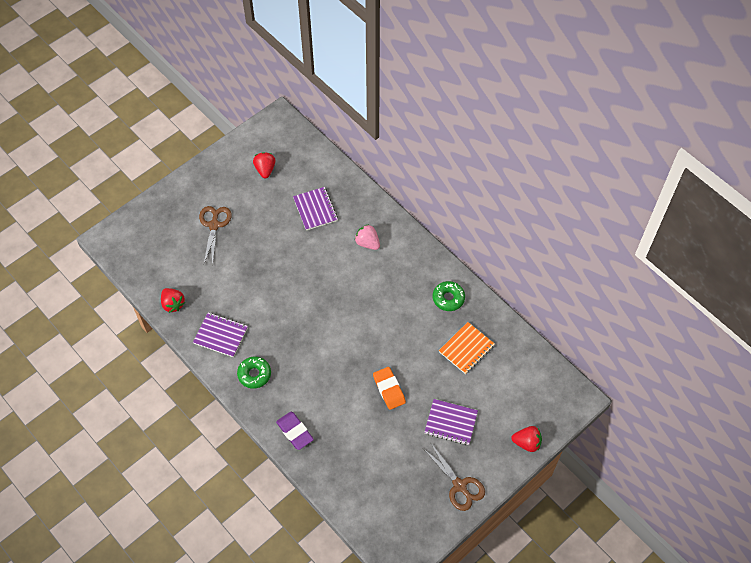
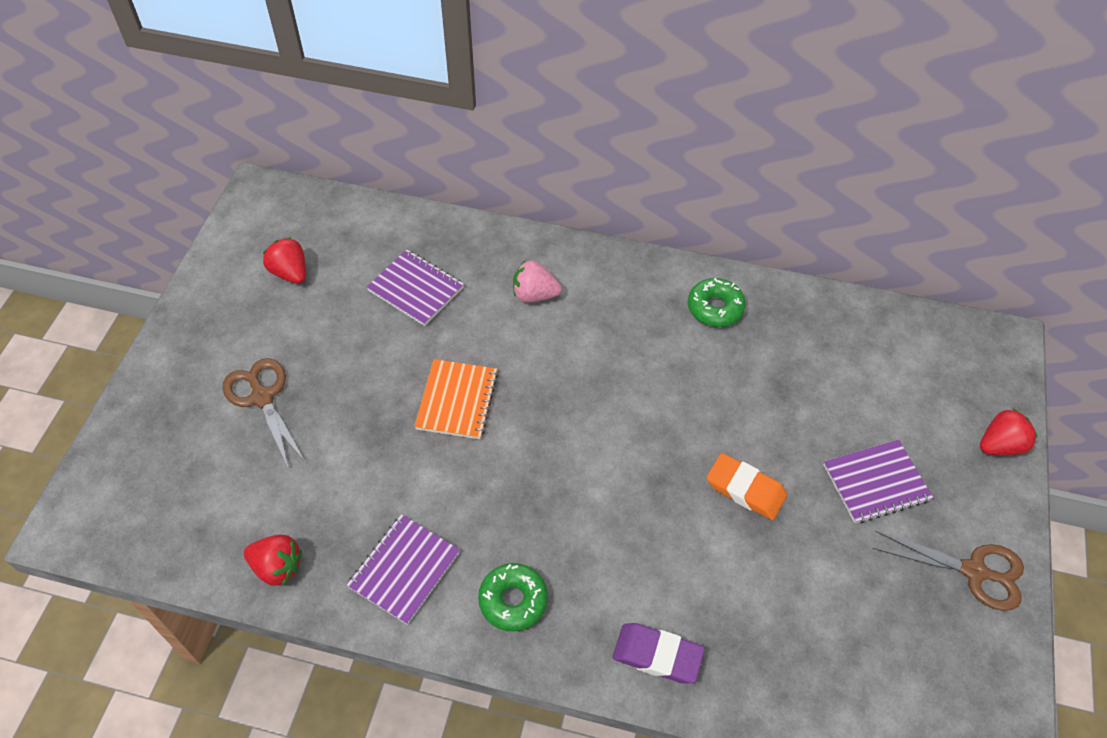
camera: 35 degrees left, 5 degrees down
(221, 335) = (404, 570): purple notebook -> purple notebook turned 45 degrees counterclockwise
(466, 349) = (801, 363): orange notebook -> orange notebook (457, 400)

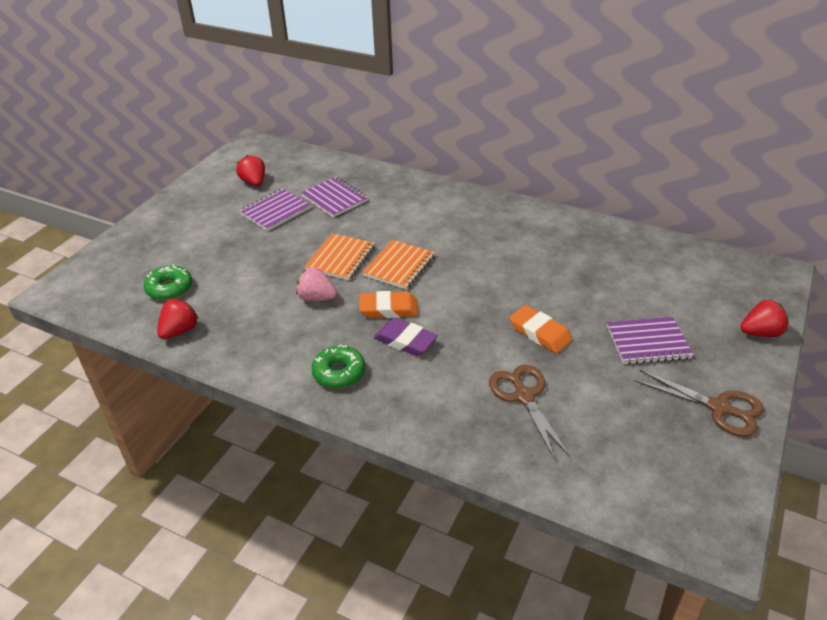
camera: 15 degrees right, 15 degrees down
(262, 397) = (209, 242): brown scissors -> brown scissors (524, 396)
(277, 567) = (180, 331): red strawberry -> red strawberry turned 90 degrees counterclockwise
(404, 570) = (267, 344): purple notebook -> purple notebook (275, 211)
(534, 295) = (416, 209): pink strawberry -> pink strawberry (316, 298)
(539, 403) = (399, 266): none -> orange notebook
(546, 480) = (388, 309): none -> orange eraser
(657, 655) = (438, 421): purple eraser -> purple eraser (405, 341)
(715, 308) = (547, 229): green donut -> green donut (169, 288)

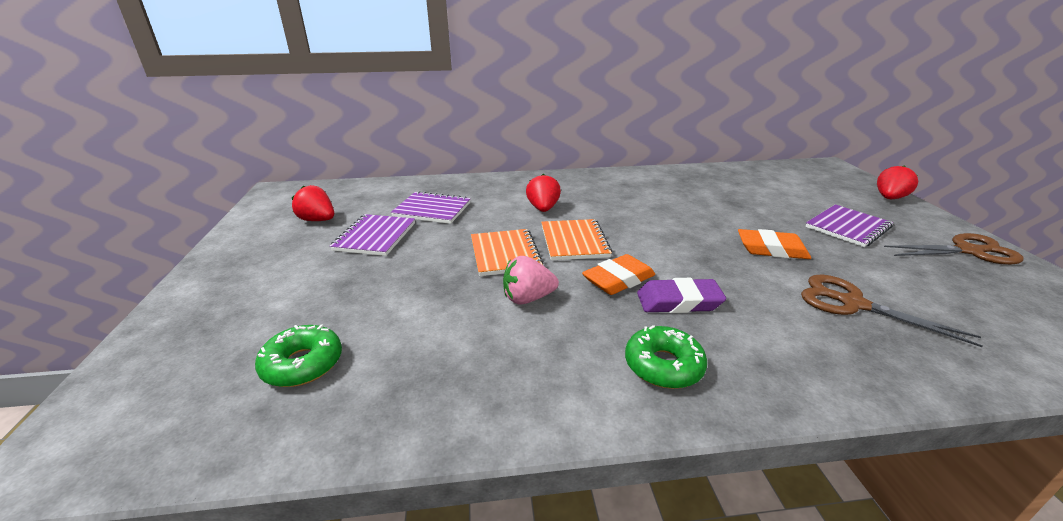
camera: 35 degrees left, 10 degrees down
(180, 331) = (378, 415): red strawberry -> red strawberry (543, 209)

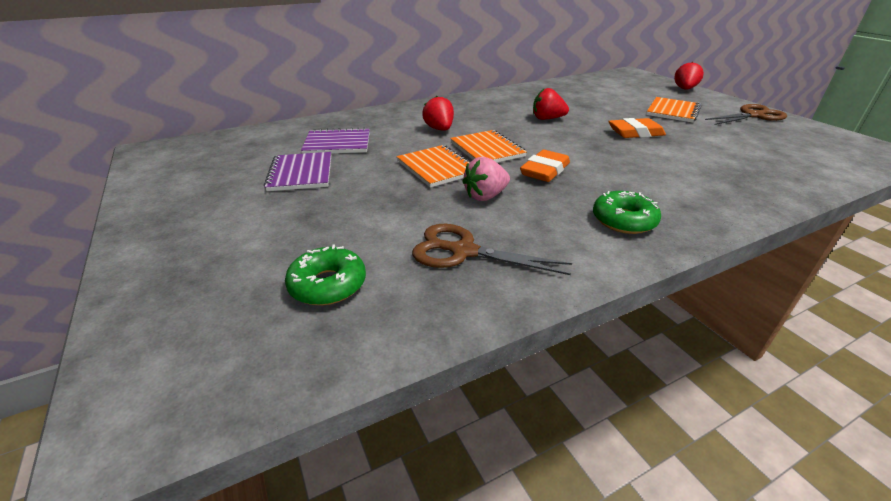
camera: 20 degrees left, 5 degrees up
(318, 220) = (225, 169): red strawberry -> red strawberry (547, 119)
(678, 301) = (600, 177): purple eraser -> none
(847, 227) = (673, 111): purple notebook -> orange notebook
(852, 304) = (711, 158): brown scissors -> brown scissors (463, 251)

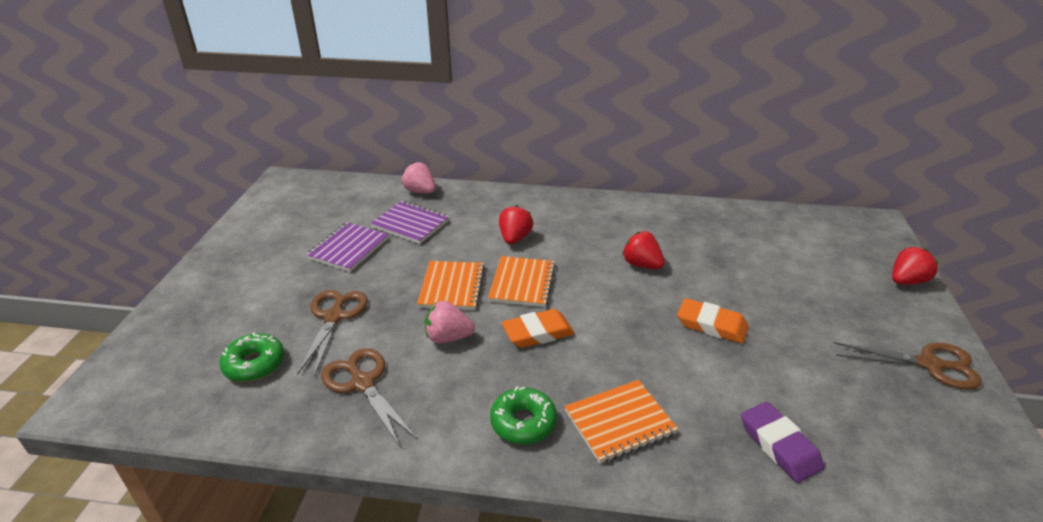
camera: 35 degrees right, 0 degrees up
(315, 124) = (420, 191): none -> pink strawberry
(361, 220) = (334, 317): none -> brown scissors
(673, 111) = (818, 312): orange notebook -> orange notebook (619, 422)
(764, 170) = (779, 445): none -> purple eraser

